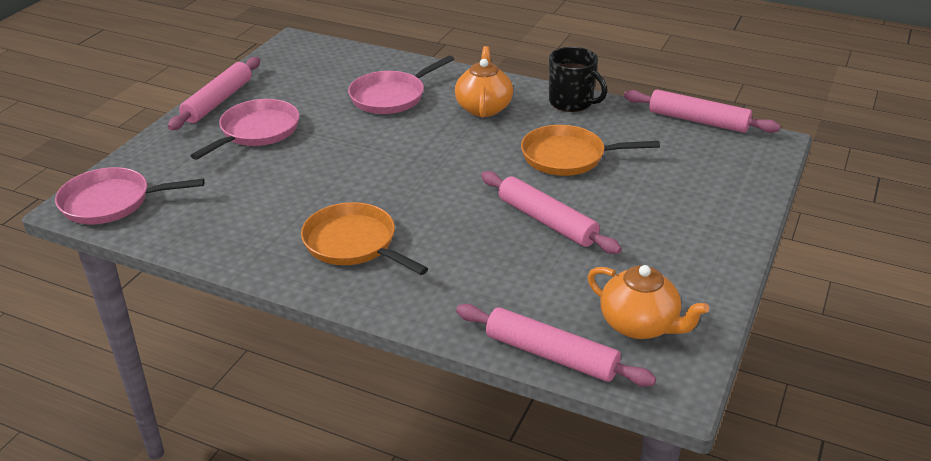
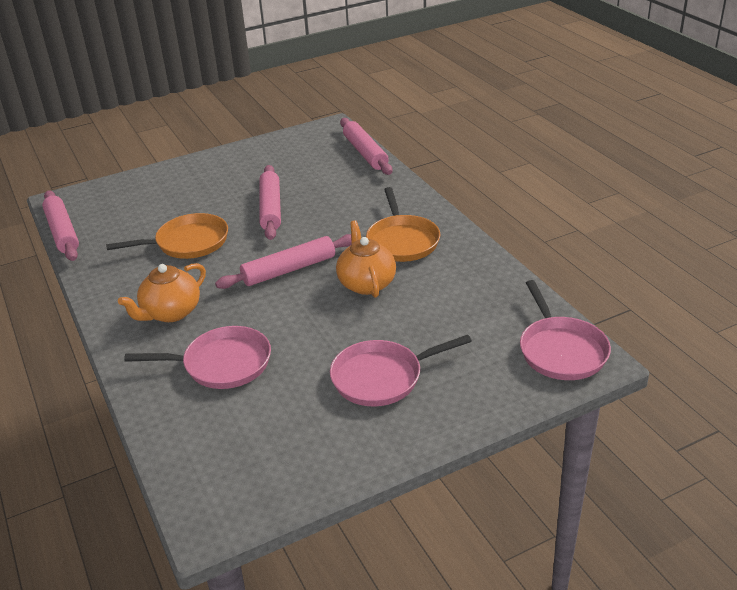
camera: 140 degrees left, 0 degrees up
(111, 202) = (561, 350): pink pan -> pink pan turned 45 degrees clockwise
(218, 101) = (385, 445): pink rolling pin -> pink rolling pin (289, 269)
(568, 157) = (188, 243): orange pan -> orange pan turned 60 degrees counterclockwise
(571, 102) = (103, 286): black mug -> none
(640, 325) = (307, 149): orange teapot -> orange teapot (366, 283)

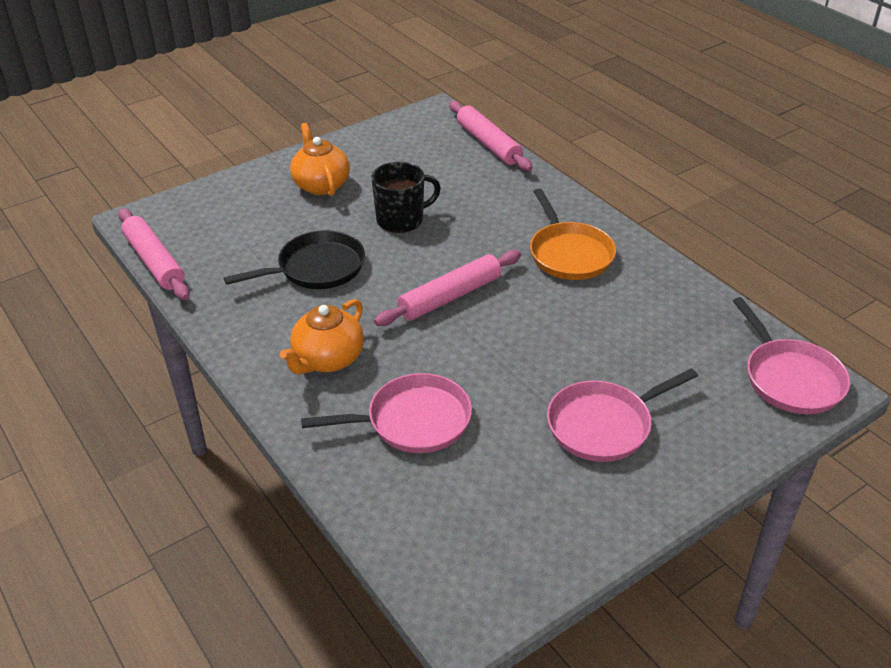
camera: 10 degrees left, 5 degrees up
(188, 243) = (316, 268): orange pan -> black pan
(271, 209) = (401, 219): pink rolling pin -> black mug
(366, 283) = (546, 309): orange teapot -> orange teapot (321, 185)

